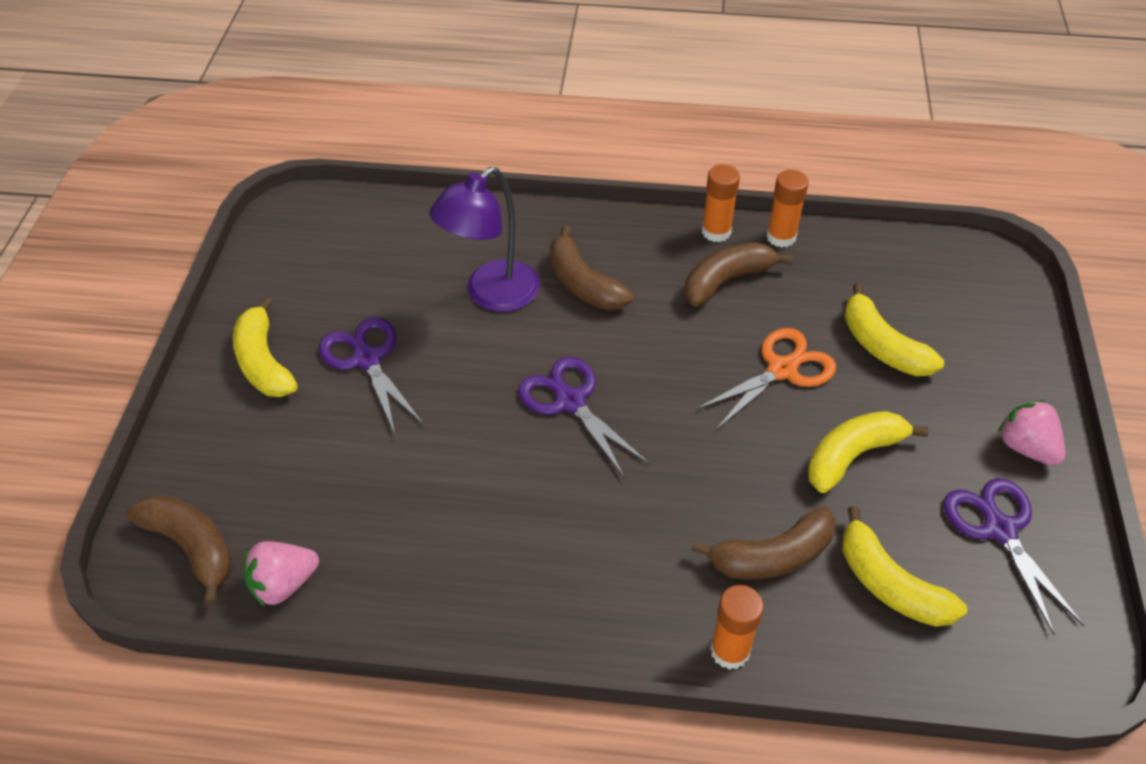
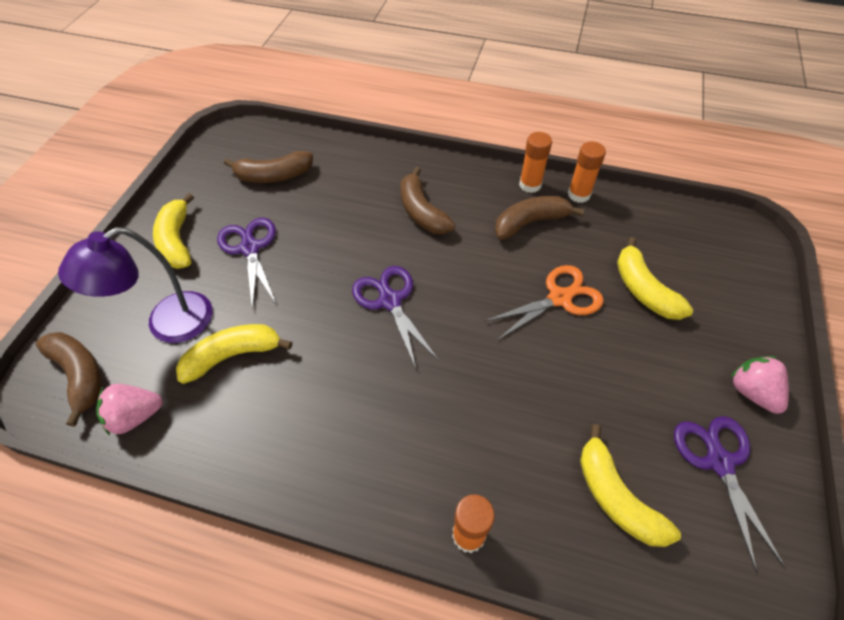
camera: 10 degrees right, 5 degrees up
(491, 295) = (353, 212): purple lamp -> purple lamp (167, 324)
(772, 556) = (521, 455): brown banana -> brown banana (274, 176)
(852, 456) = (604, 378): yellow banana -> yellow banana (233, 355)

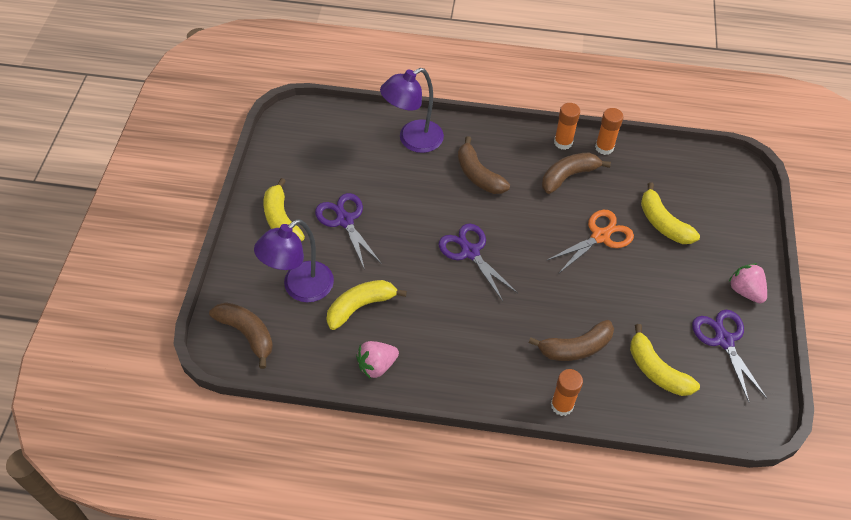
camera: 10 degrees left, 0 degrees up
(136, 416) = (302, 358): pink strawberry -> pink strawberry (377, 365)
(274, 176) = (343, 154): brown banana -> brown banana (575, 348)
(356, 168) = (413, 140): none -> purple lamp

